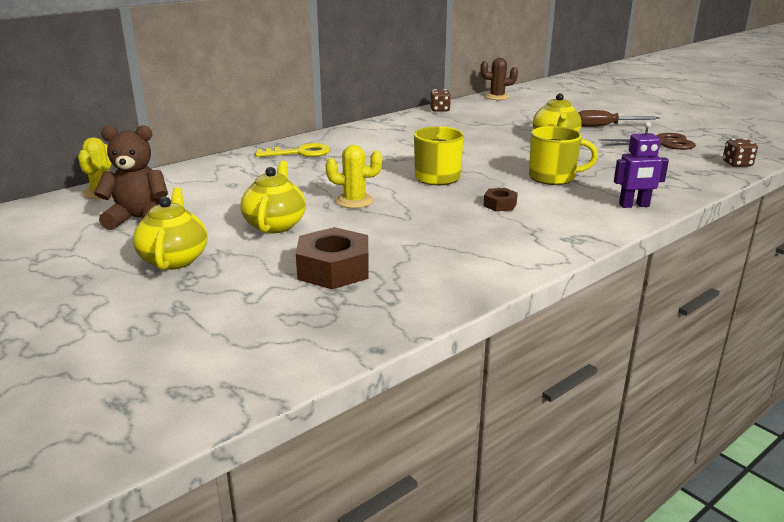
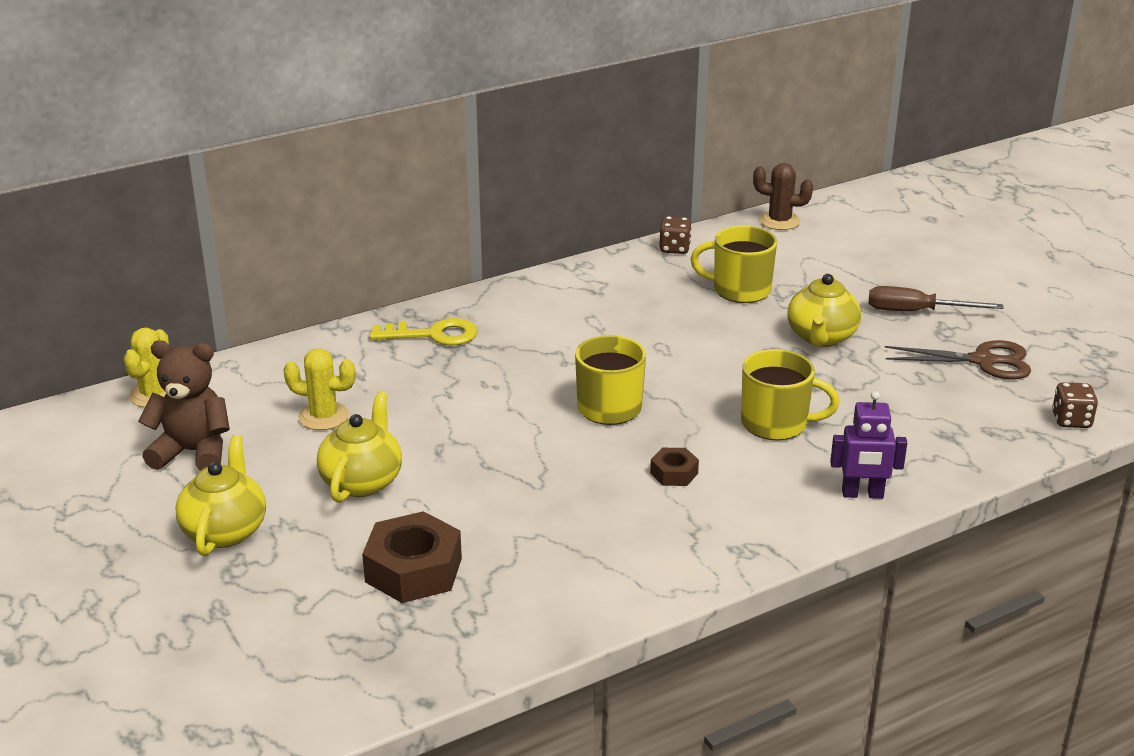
camera: 10 degrees right, 5 degrees up
(354, 201) = (479, 446): yellow cactus -> yellow cactus (324, 416)
(491, 124) = (739, 290): none -> yellow mug

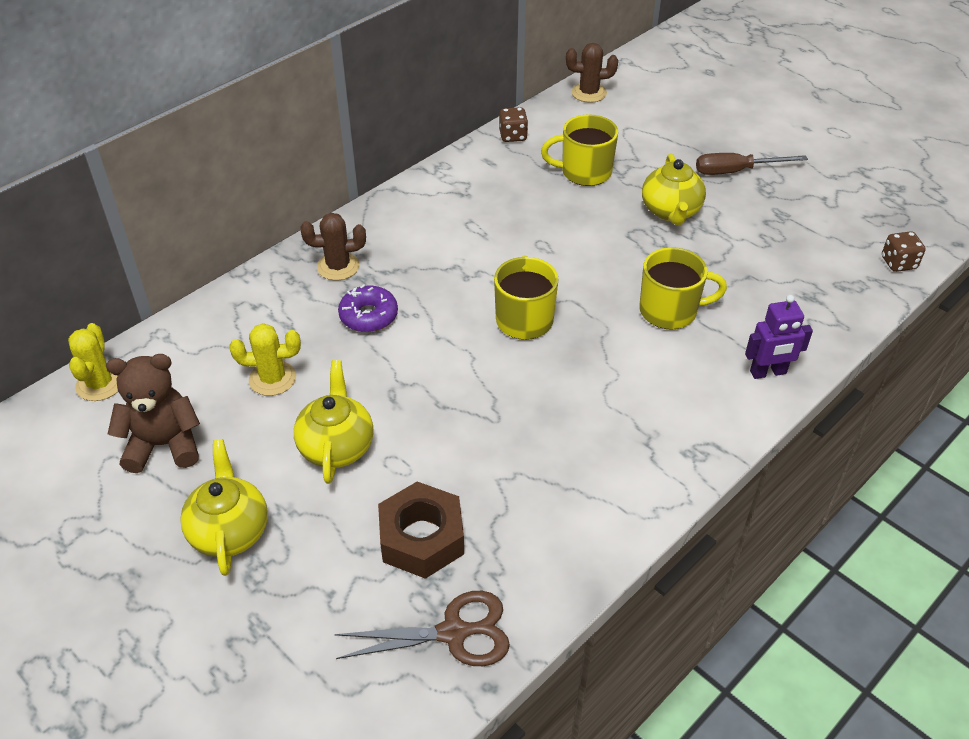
camera: 15 degrees left, 15 degrees up
(433, 335) = (338, 266): yellow key -> brown cactus
(446, 380) = (368, 316): none -> purple donut
(674, 473) = (606, 381): brown nut -> none
(983, 361) = (808, 214): brown scissors -> brown scissors (453, 632)

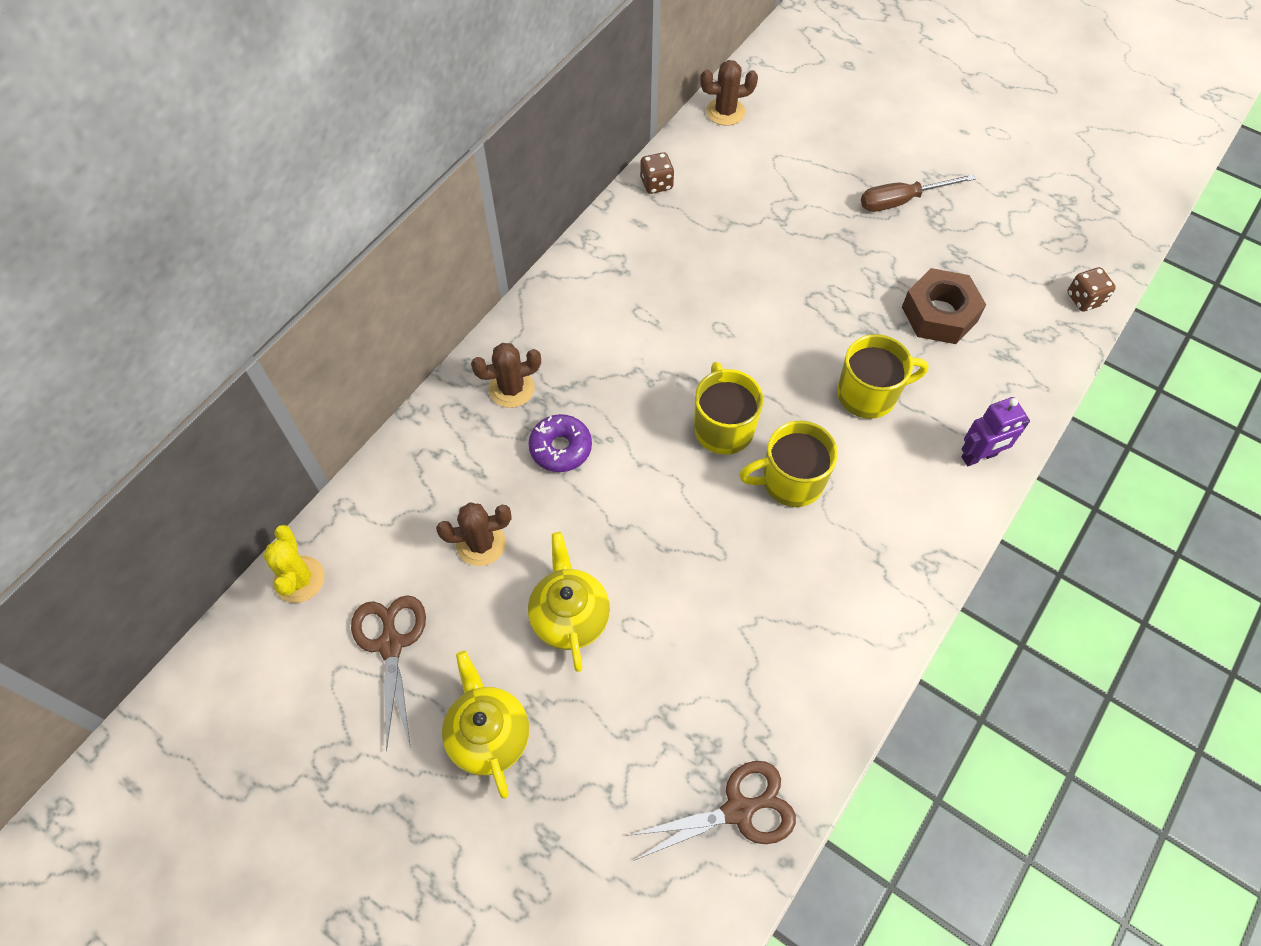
camera: 10 degrees left, 15 degrees up
(164, 445) = (390, 644): brown teddy bear -> brown scissors
(272, 378) = (481, 543): yellow cactus -> brown cactus
(421, 538) = (682, 709): brown nut -> brown nut (939, 314)
(584, 172) = (744, 223): yellow mug -> yellow mug (790, 481)
(670, 211) = (844, 264): yellow teapot -> none

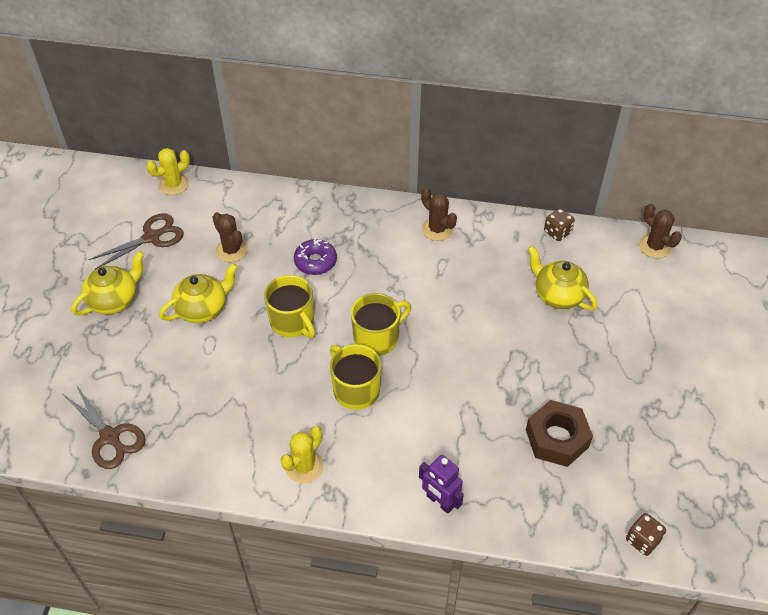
camera: 65 degrees right, 10 degrees down
(511, 388) = (345, 222): brown cactus -> brown cactus (437, 229)
(748, 225) = (558, 295): none -> yellow teapot
(868, 394) = (453, 414): yellow mug -> yellow mug (293, 322)
(880, 579) = (304, 466): none -> yellow cactus
(902, 201) = (652, 381): brown screwdriver -> none

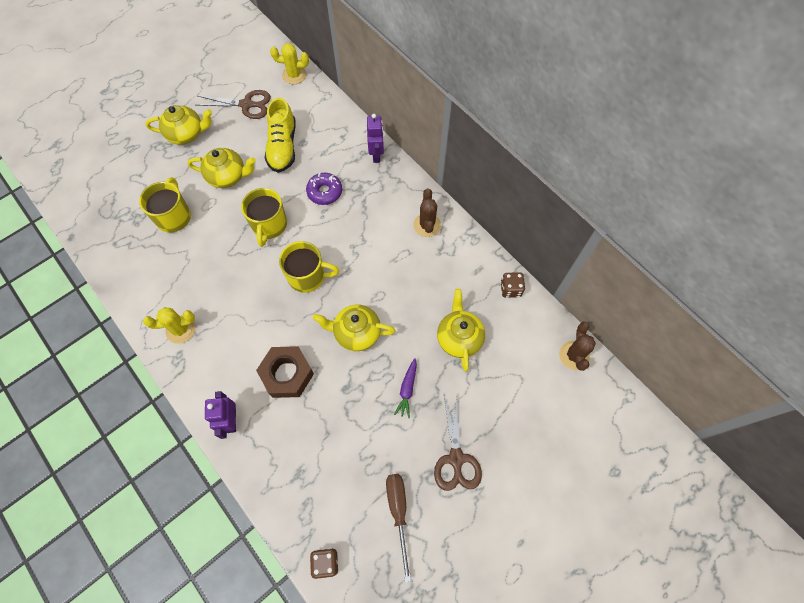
camera: 40 degrees right, 15 degrees up
(110, 437) = (102, 224): brown scissors -> brown scissors (456, 458)
(231, 250) = (283, 147): brown cactus -> yellow shoe
(330, 203) = (376, 155): none -> purple robot
(355, 389) = (259, 302): yellow mug -> yellow mug (174, 216)
(471, 351) = (356, 333): none -> yellow teapot
(557, 438) = (347, 442): brown nut -> brown nut (287, 374)
(560, 362) = (407, 389): none -> purple carrot
(655, 456) = (398, 513): none -> brown screwdriver

